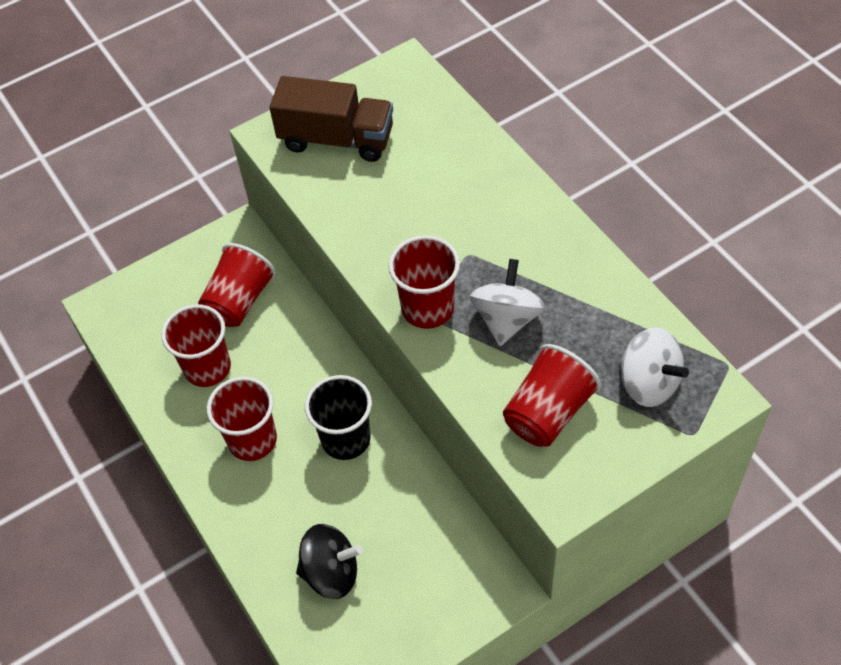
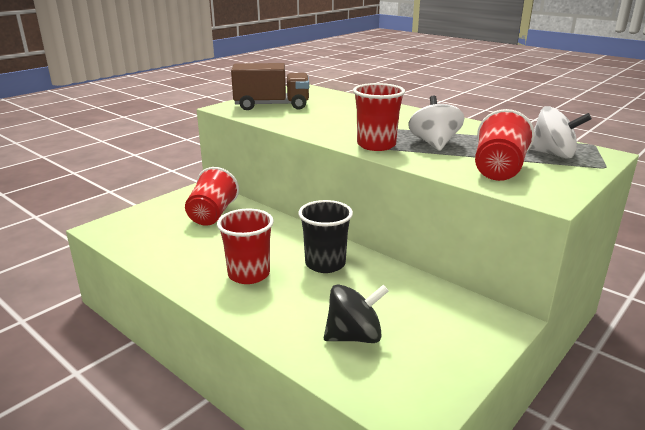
camera: 20 degrees left, 30 degrees down
(207, 368) = (197, 245): red cup -> none

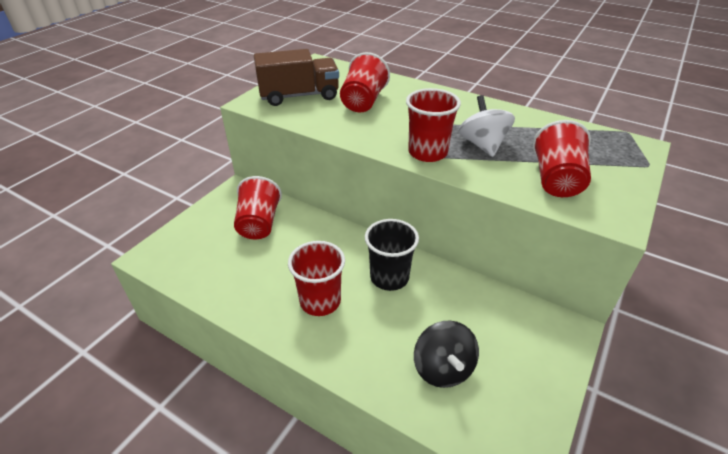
camera: 10 degrees left, 15 degrees up
(330, 112) = (363, 102): none -> red cup
(354, 336) = (443, 368): black spinning top -> black spinning top turned 105 degrees clockwise
(552, 154) = (596, 150): white spinning top -> none

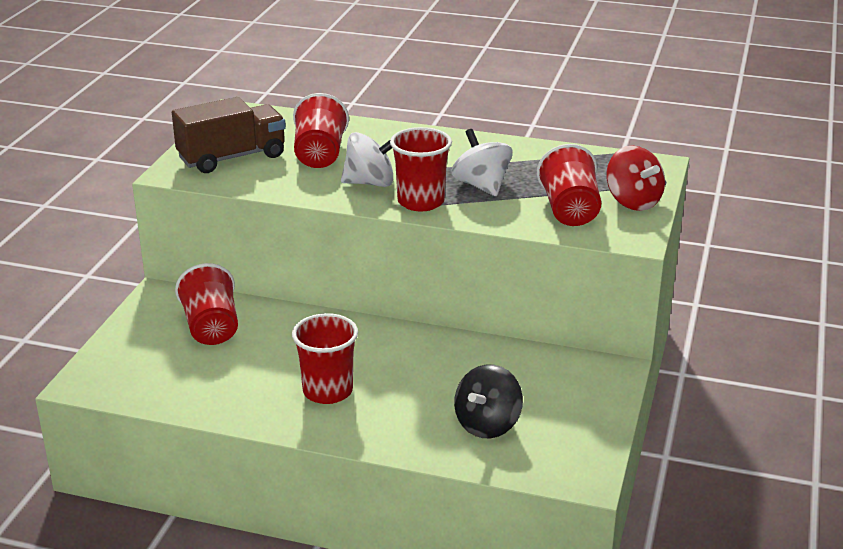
camera: 15 degrees left, 10 degrees down
(389, 277) = (401, 356): black cup -> none
(392, 130) = (370, 183): none -> white spinning top
(443, 368) = (487, 424): black spinning top -> black spinning top turned 60 degrees clockwise
(617, 179) = (633, 201): none -> red spinning top

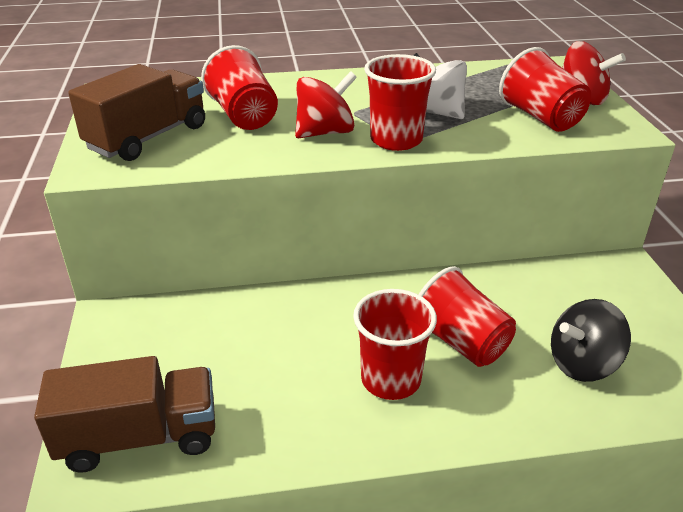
camera: 25 degrees left, 5 degrees up
(130, 374) = (140, 437): none -> brown truck
(211, 327) = (199, 341): red cup -> red cup (460, 342)
(370, 183) = (325, 132): white spinning top -> red spinning top
(487, 424) = (582, 364): black spinning top -> black spinning top turned 60 degrees clockwise

